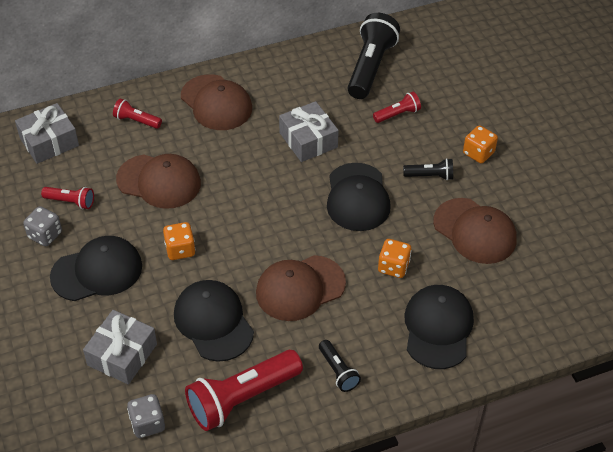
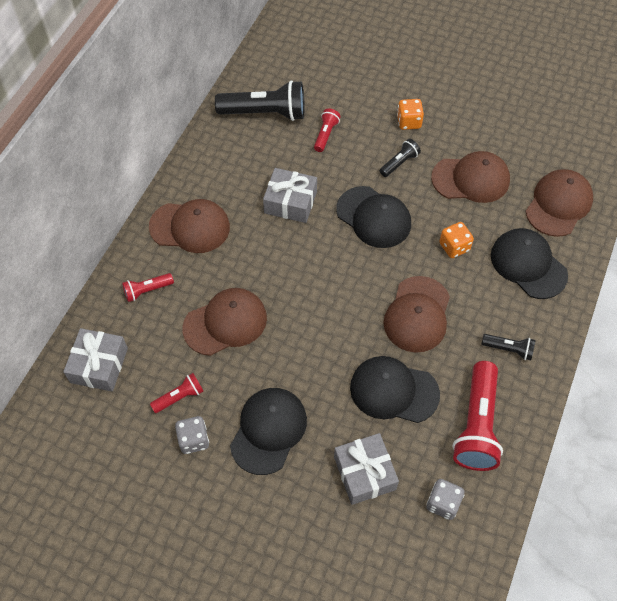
camera: 45 degrees left, 10 degrees up
(180, 250) = (306, 360): orange dice -> none
(370, 67) = (265, 113): black flashlight -> black flashlight turned 120 degrees clockwise
(527, 307) = (558, 204): none -> brown cap

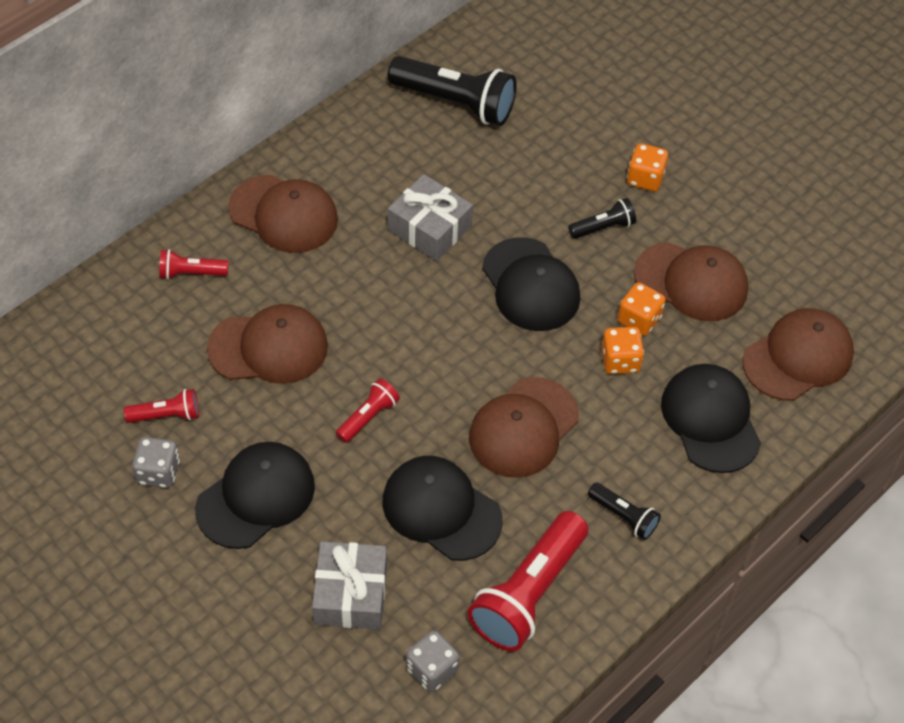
camera: 20 degrees right, 5 degrees down
(99, 365) = (88, 341): grey gift -> none
(326, 134) = (522, 157): red flashlight -> red flashlight (368, 417)
(452, 215) = (639, 320): none -> orange dice

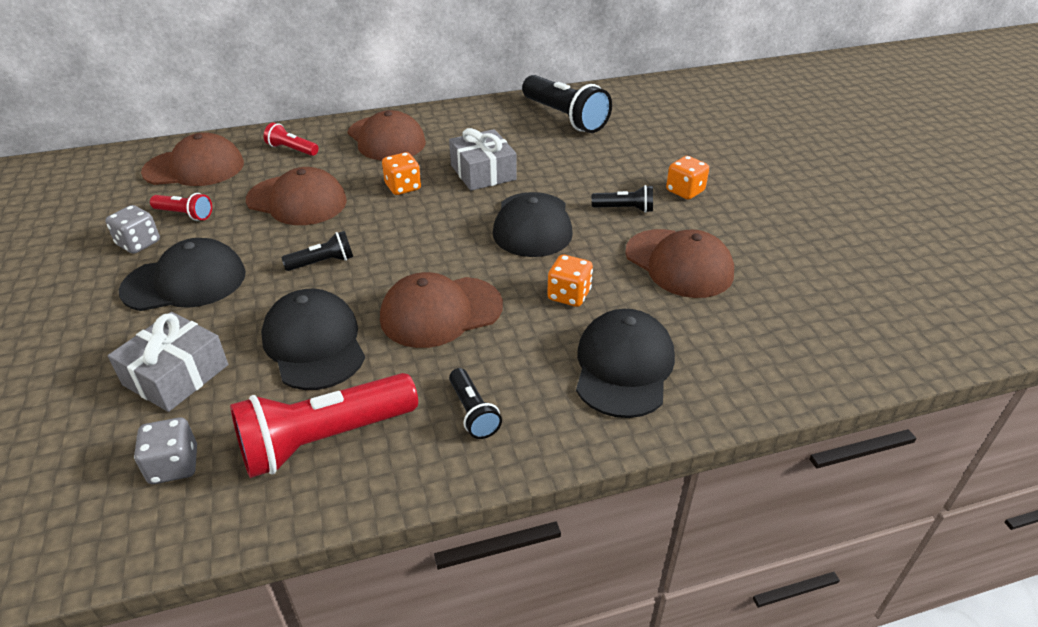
camera: 30 degrees right, 15 degrees down
(368, 417) = (322, 262): red flashlight -> black flashlight
(639, 320) = (609, 273): orange dice -> orange dice (403, 187)
(798, 357) = (751, 349): brown cap -> brown cap (194, 168)

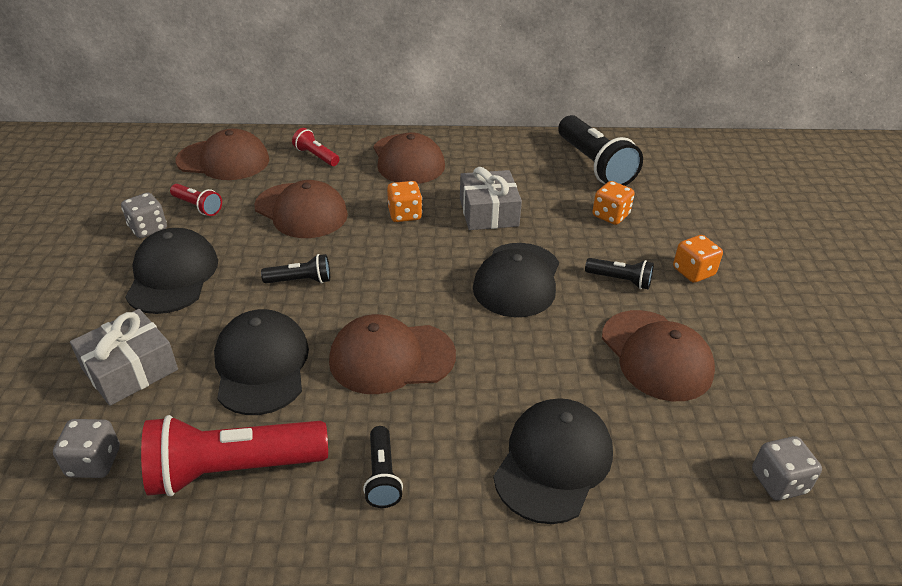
camera: 15 degrees right, 0 degrees up
(185, 282) = (172, 275): black cap -> black cap turned 90 degrees counterclockwise
(569, 295) = (526, 367): orange dice -> orange dice (610, 216)
(815, 341) = (778, 482): none -> grey dice

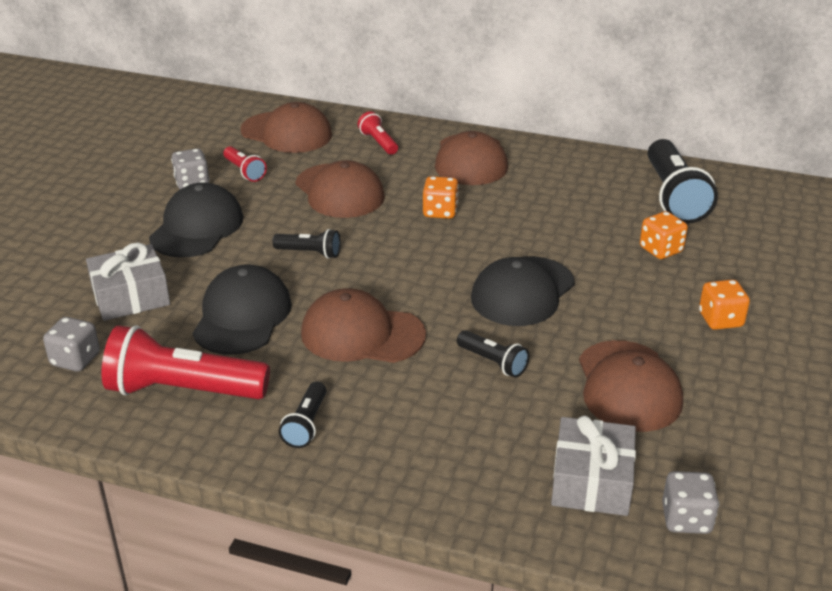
camera: 20 degrees right, 5 degrees down
(488, 212) = (528, 224): grey gift -> grey gift (591, 481)
(553, 462) = (468, 450): black cap -> none
(620, 280) = (632, 312): black flashlight -> black flashlight (493, 362)

